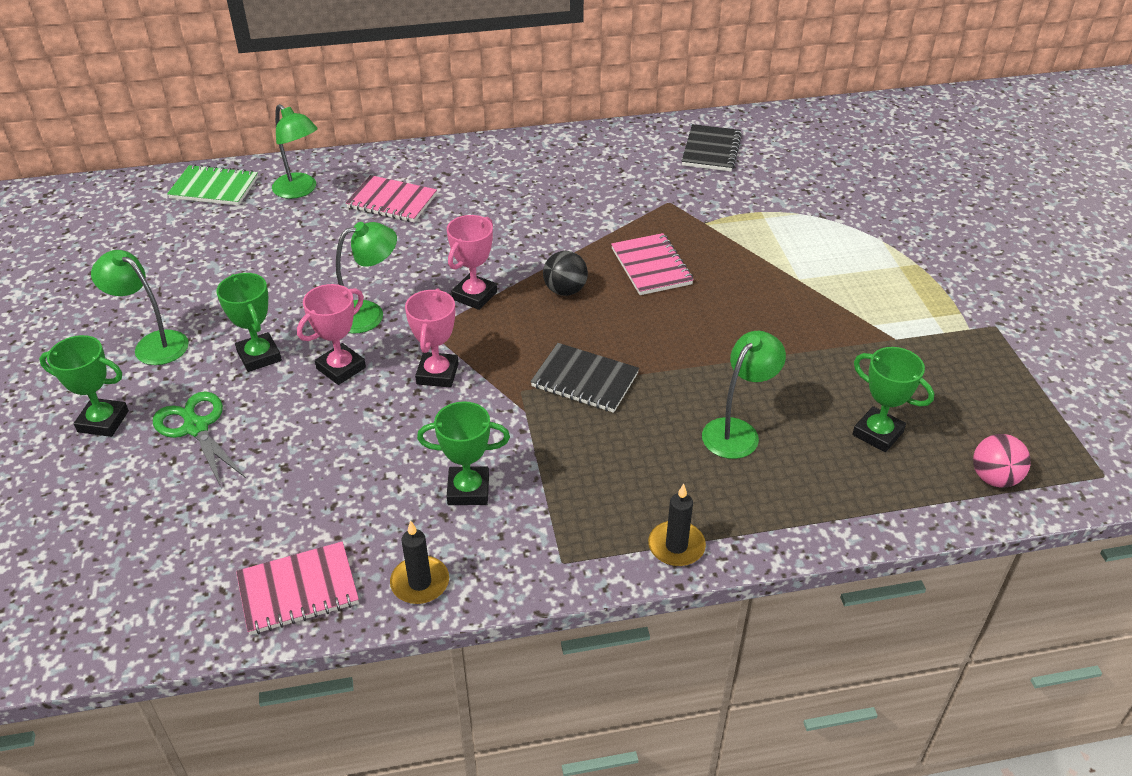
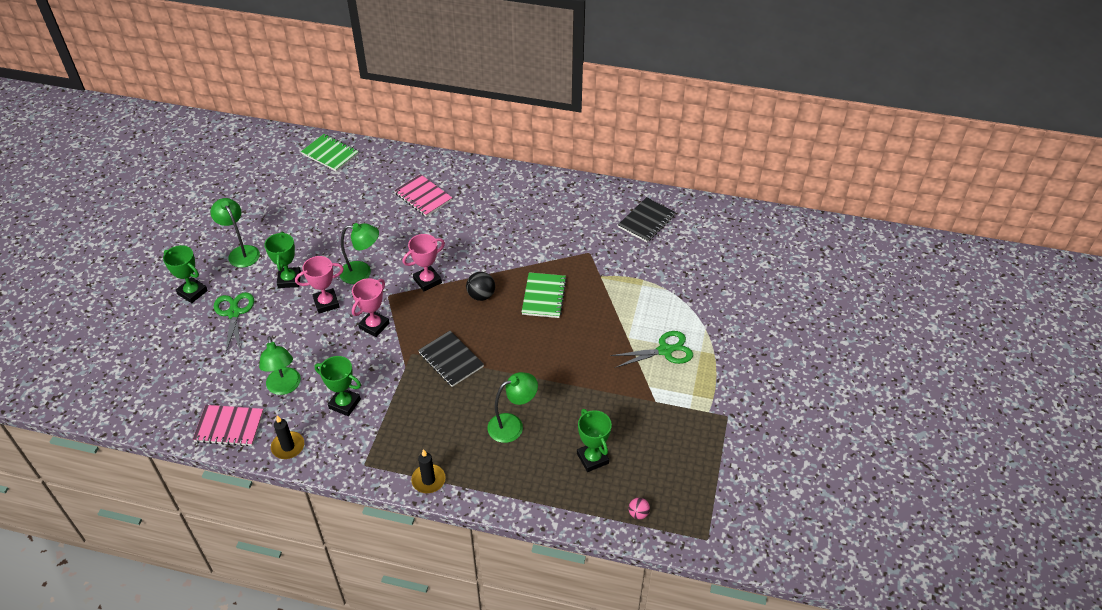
camera: 25 degrees right, 5 degrees up
(300, 190) = (376, 171): green lamp -> green lamp (285, 387)
(651, 266) = (544, 296): pink notebook -> green notebook
(856, 279) = (665, 350): none -> green scissors
(994, 478) = (638, 513): pink ball -> pink ball, size x0.62

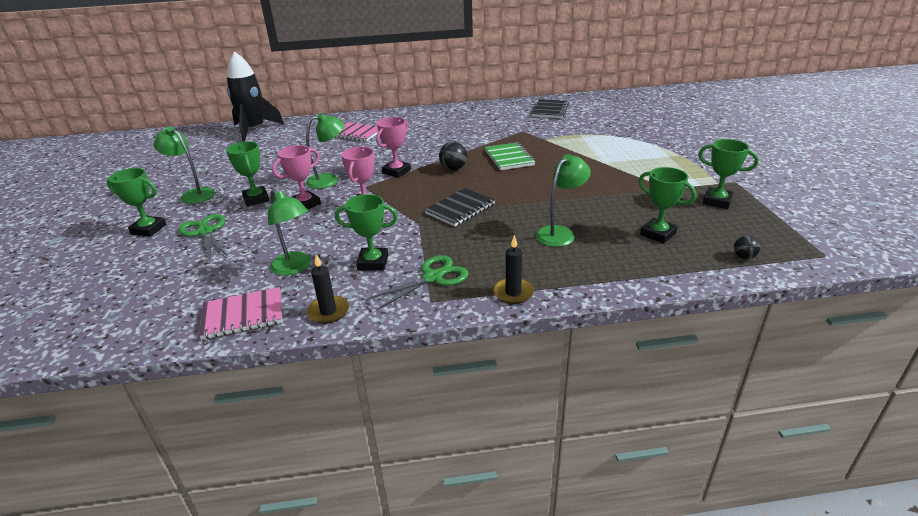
camera: 20 degrees left, 15 degrees down
(330, 154) = (254, 130): green notebook -> black rocket
(451, 360) = (460, 209): black notebook -> black notebook turned 75 degrees counterclockwise
(638, 513) = (743, 257): pink ball -> black ball
(665, 350) = (641, 162): green scissors -> green scissors (432, 277)
(683, 436) = (717, 201): none -> green trophy

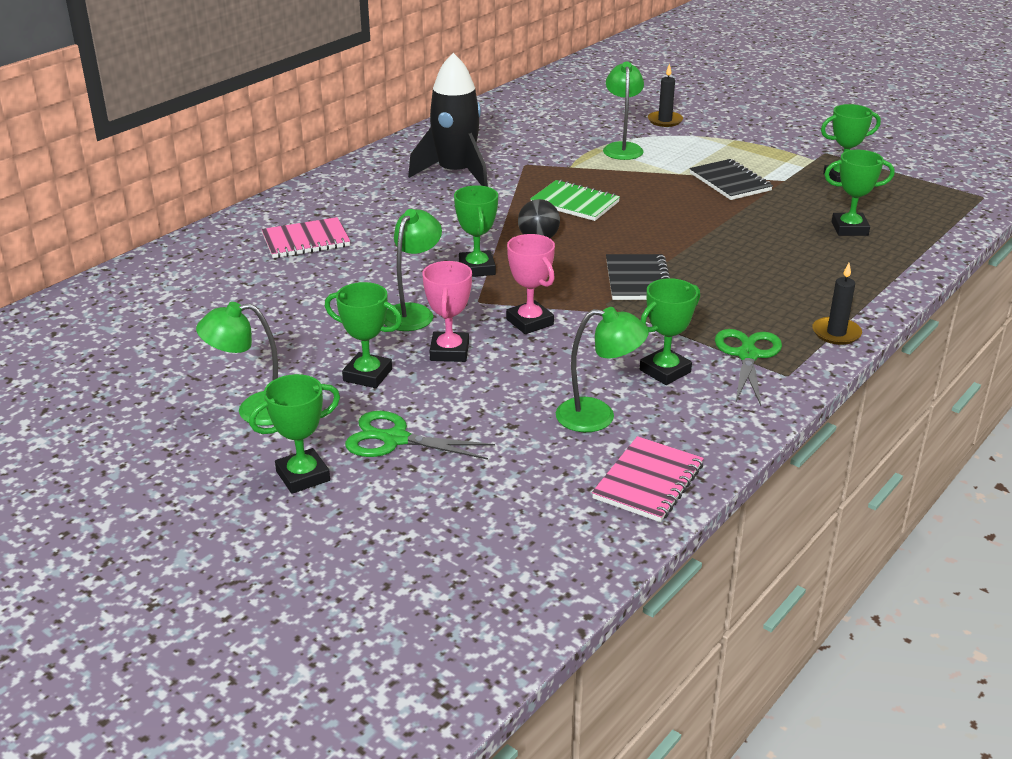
camera: 45 degrees left, 0 degrees up
(254, 130) = (116, 293): black rocket -> black rocket (456, 173)
(328, 311) = (720, 432): black candle -> black candle (665, 121)
(396, 171) = (477, 268): pink trophy -> green trophy
(550, 110) = (504, 126): black notebook -> black notebook (730, 182)
(560, 233) = (774, 263): green lamp -> green lamp (622, 148)
(743, 257) = (938, 222): black ball -> none

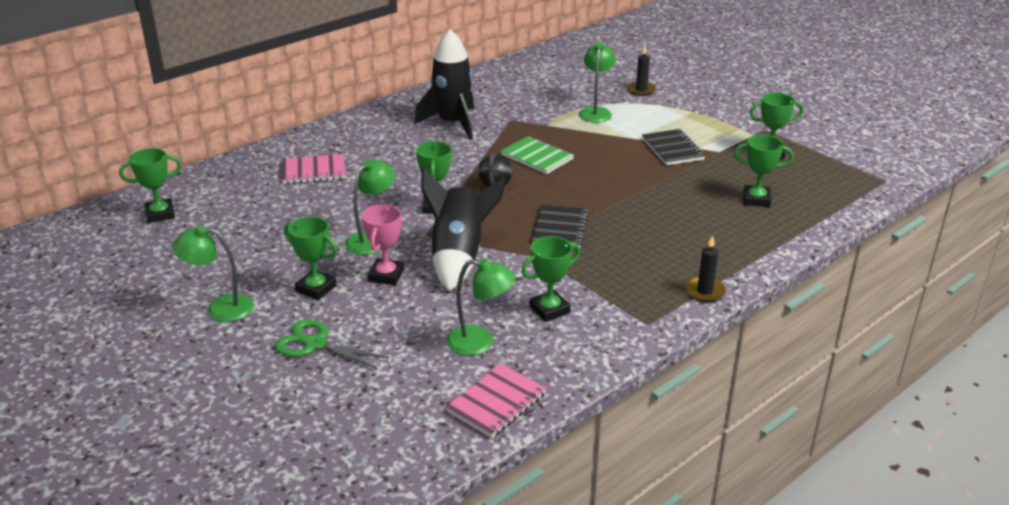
camera: 10 degrees right, 0 degrees up
(303, 476) = (235, 366): green trophy -> green trophy (160, 214)
(529, 322) = (459, 256): pink trophy -> black rocket
(747, 355) = (622, 303): green scissors -> none

